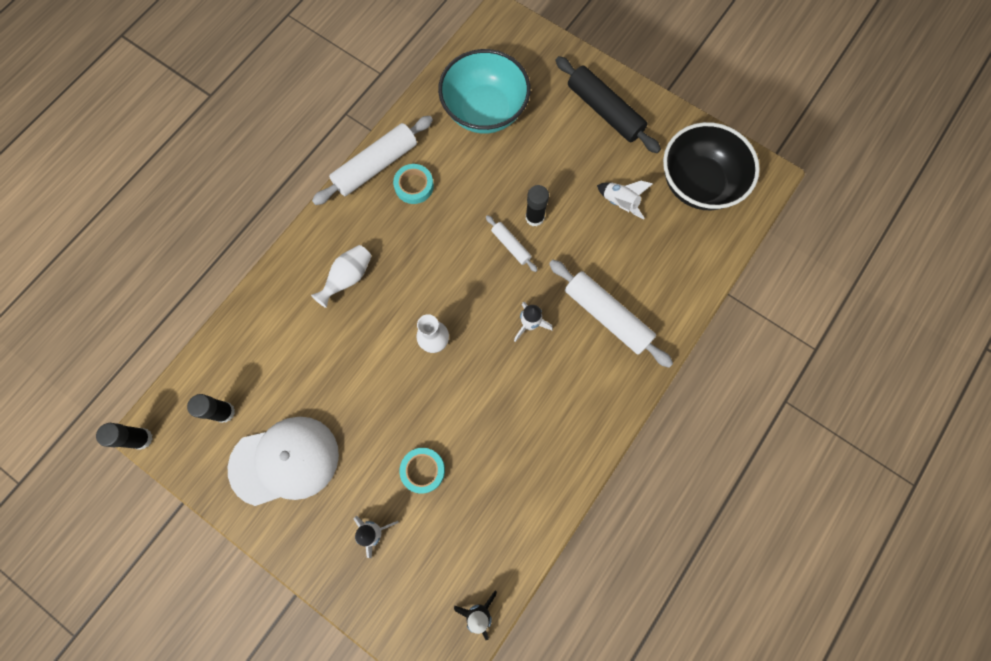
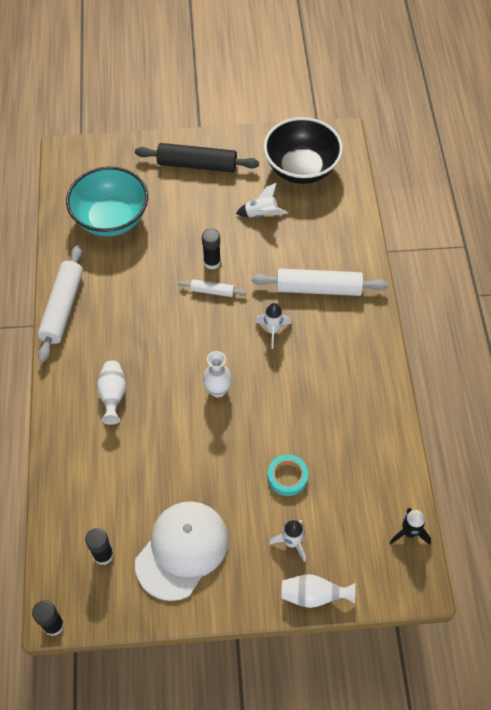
camera: 40 degrees left, 15 degrees down
(351, 594) = (313, 595): none -> white vase
(414, 186) = (105, 301): turquoise tape -> none

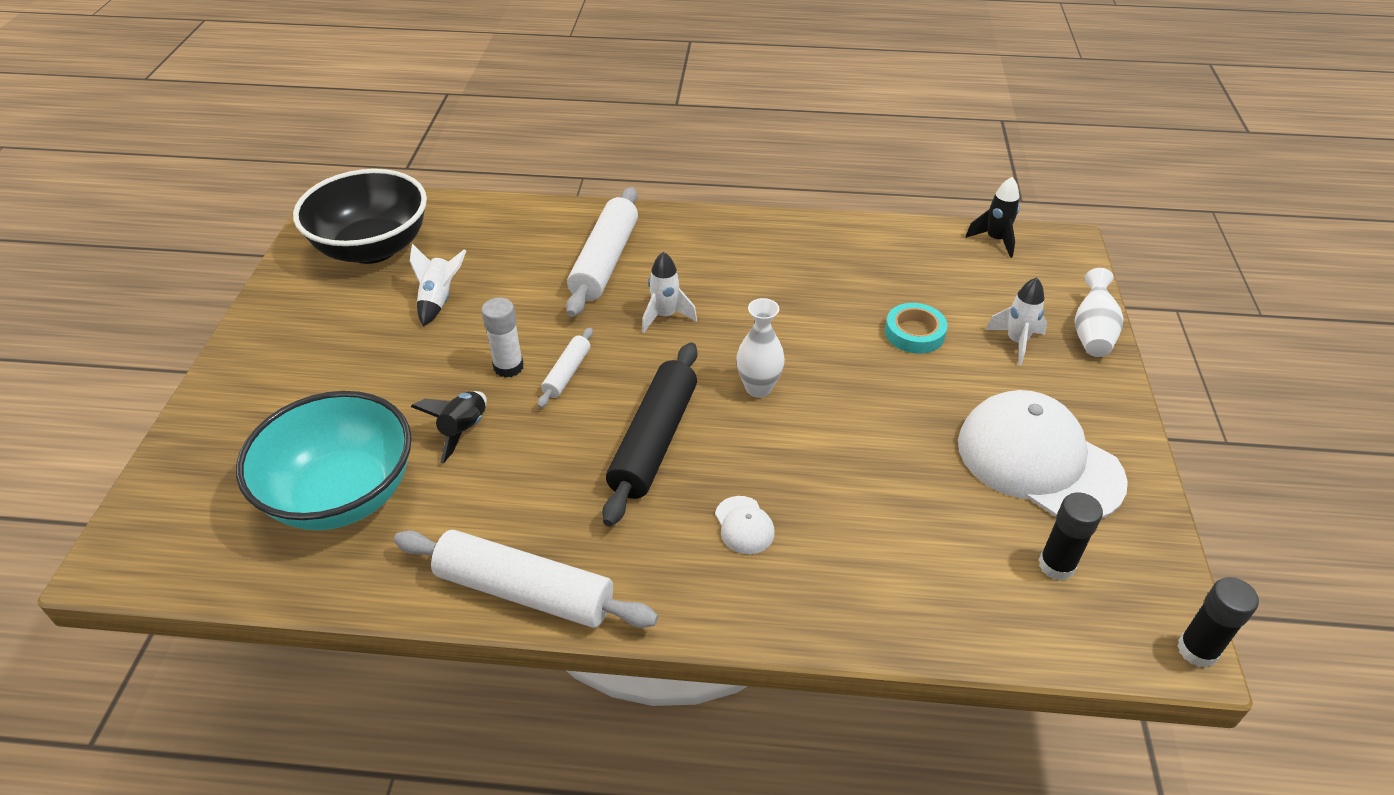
camera: 80 degrees left, 15 degrees down
(113, 395) = (744, 525): white vase -> white cap
(160, 255) = (464, 431): none -> black rocket
(197, 164) = (287, 362): black rolling pin -> black rolling pin (653, 441)
(212, 262) = (508, 367): black glue stick -> white glue stick

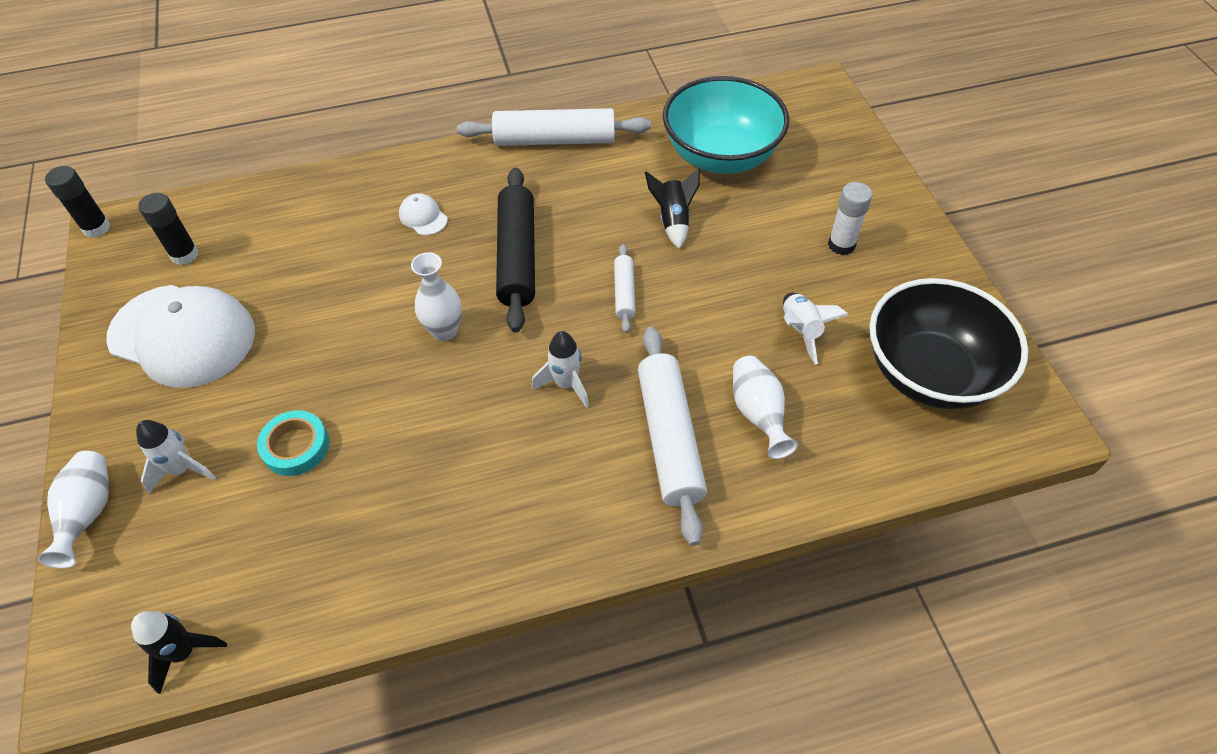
camera: 160 degrees right, 10 degrees up
(508, 367) = (679, 283): white glue stick -> white glue stick (841, 245)
(526, 258) = (758, 414): none -> white vase

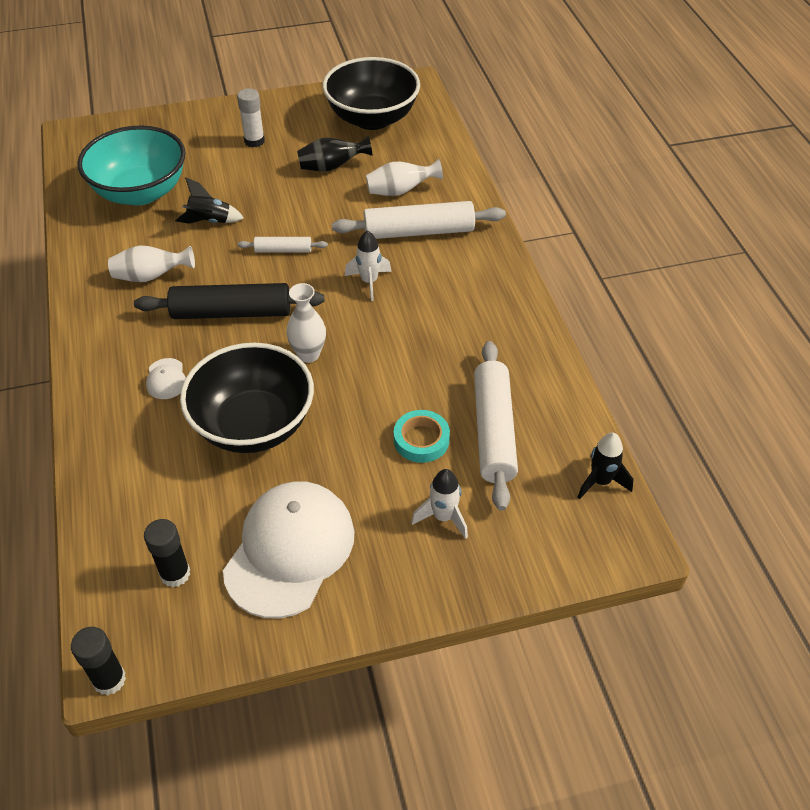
camera: 90 degrees left, 5 degrees down
(89, 513) = (488, 578): white vase -> white vase (151, 276)
(348, 292) = (253, 425): none -> black bowl
(423, 217) = (166, 379): white cap -> white cap turned 60 degrees counterclockwise
(555, 140) = (85, 291): white rolling pin -> white rolling pin (493, 431)
(800, 331) = (332, 167): white rocket -> black vase

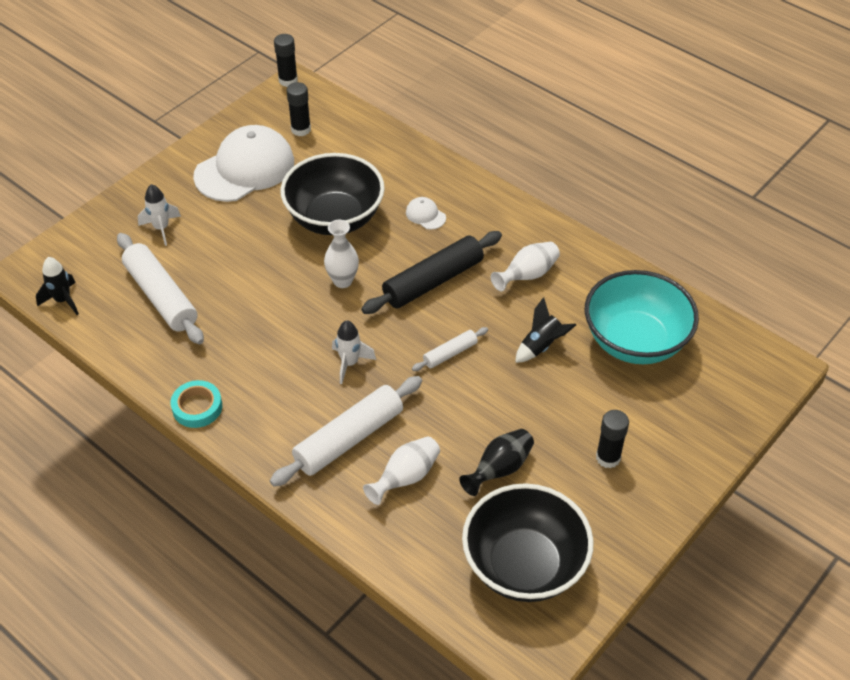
camera: 145 degrees right, 0 degrees up
(254, 141) = (608, 458): white glue stick -> black glue stick
(290, 550) = (245, 169): white cap -> white cap turned 120 degrees counterclockwise
(421, 440) = (210, 265): turquoise tape -> turquoise tape (197, 407)

